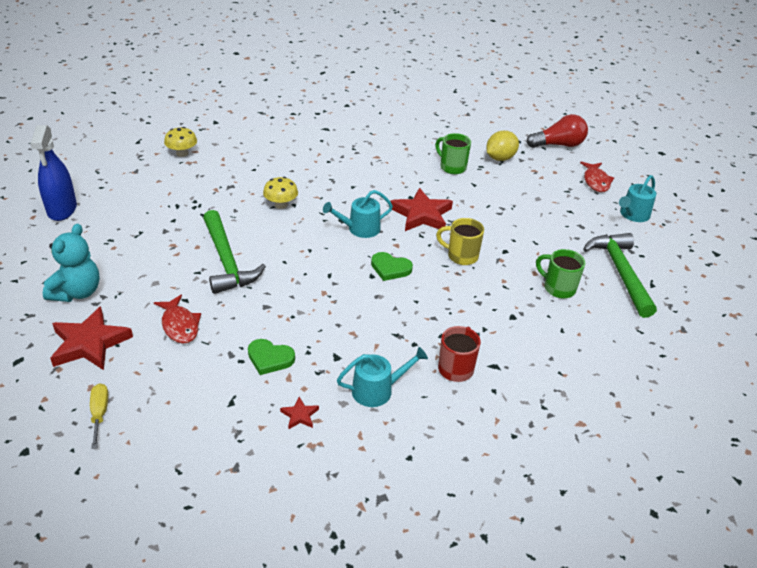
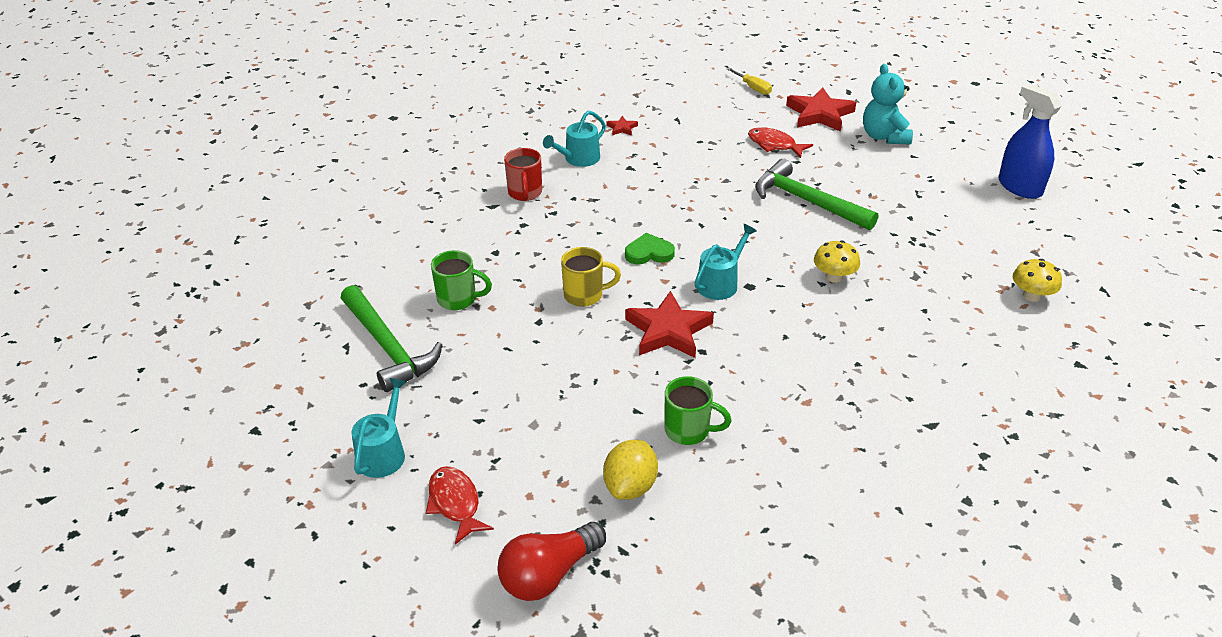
camera: 155 degrees right, 0 degrees up
(270, 358) = (680, 149): green heart -> none

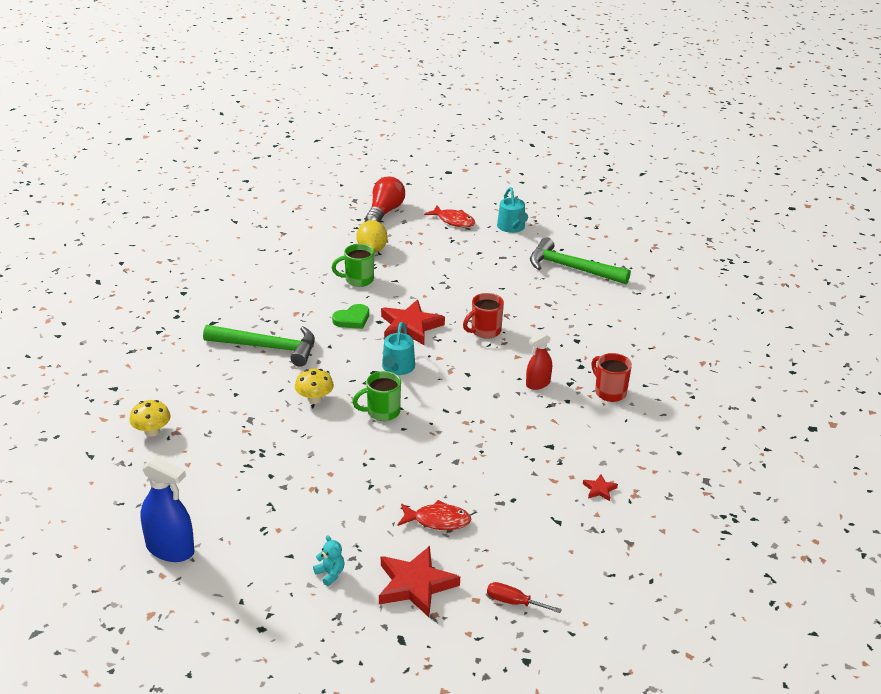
camera: 150 degrees right, 5 degrees down
(458, 299) = (564, 304): green mug -> green mug (382, 412)
(578, 159) = (602, 440): turquoise watering can -> none
(585, 221) = (538, 383): none -> red spray bottle
(585, 295) = (484, 331): yellow mug -> red mug
(649, 253) = (467, 374): green heart -> green heart (352, 319)
(753, 88) = (514, 602): yellow screwdriver -> red screwdriver
(807, 201) = (370, 462): green hammer -> green hammer (268, 347)
(884, 136) = (330, 574): turquoise teddy bear -> turquoise teddy bear, size x0.51

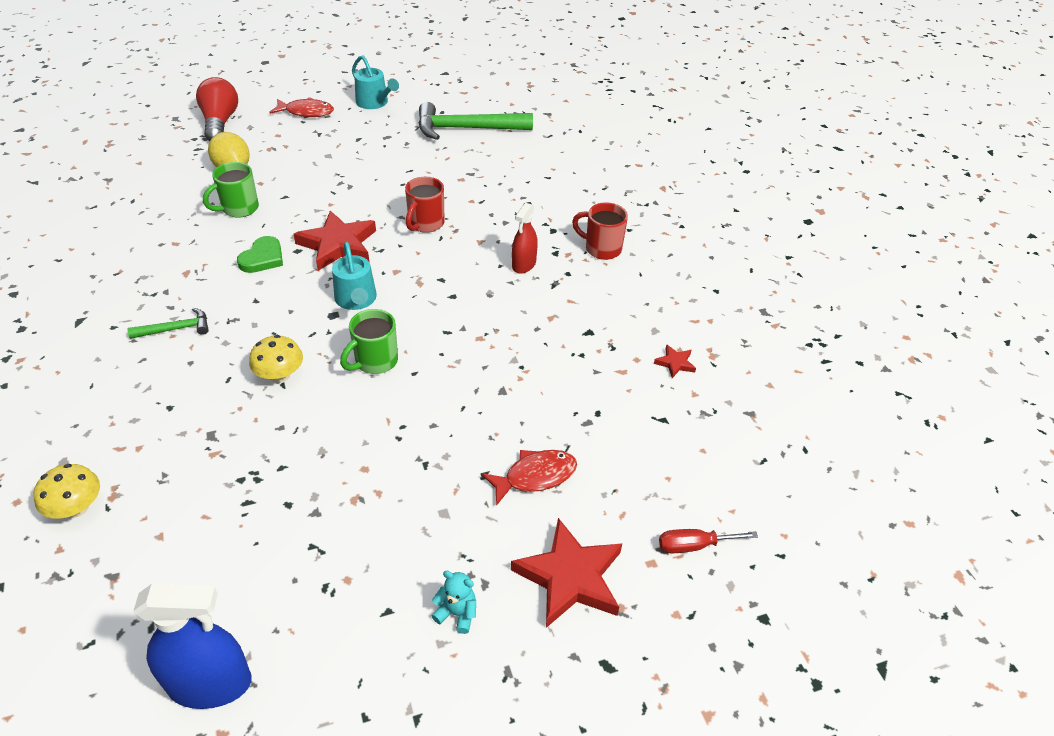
camera: 30 degrees left, 10 degrees up
(268, 347) = (176, 329): green hammer -> green hammer, size x0.49

